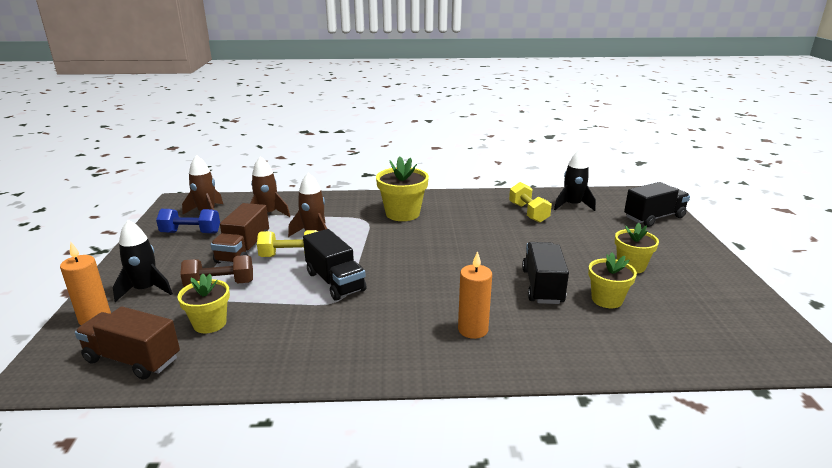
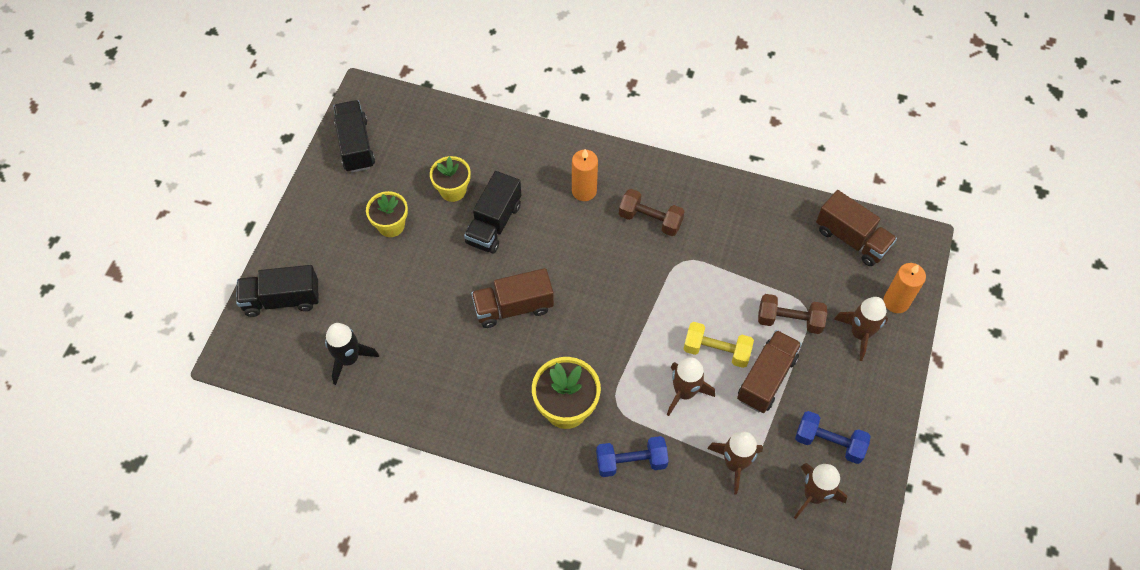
camera: 160 degrees left, 35 degrees up
(146, 290) = (860, 334): black rocket -> brown rocket
(210, 323) = (795, 264): yellow flower pot -> none
(335, 281) = (679, 290): black truck -> black truck (355, 145)
(344, 204) = (631, 462): none -> blue dumbbell
(385, 323) = (650, 220): none -> brown dumbbell
(478, 245) = (513, 307): none -> brown truck
(528, 213) = (415, 358): yellow dumbbell -> none

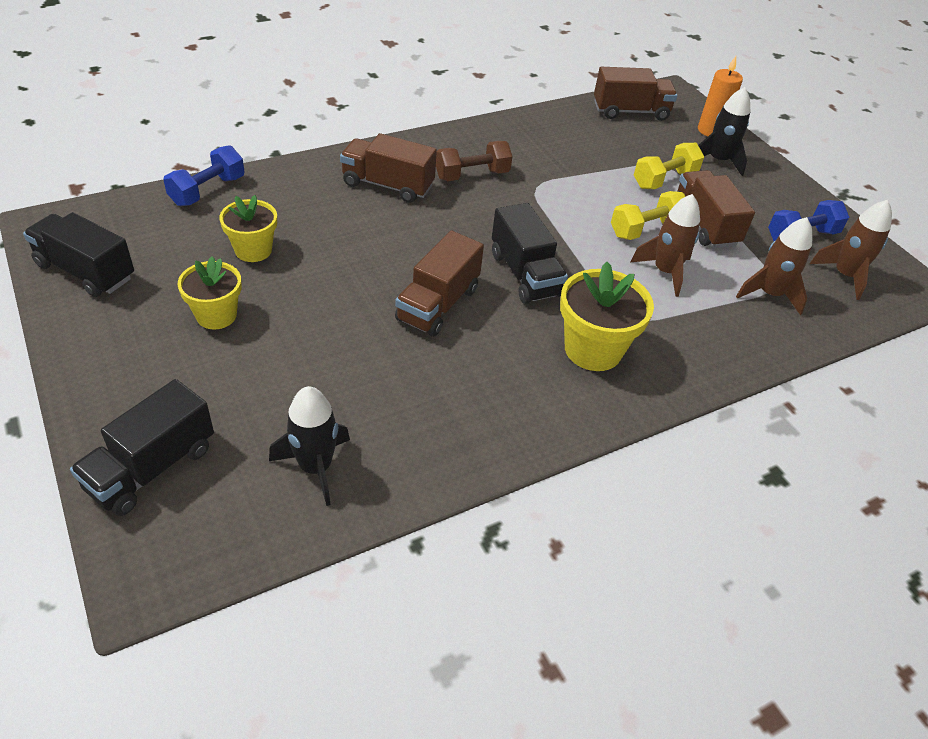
camera: 50 degrees left, 15 degrees down
(494, 224) = (332, 252): black truck -> black truck (525, 274)
(584, 191) = (388, 185): orange candle -> brown truck
(631, 462) = (701, 350): blue dumbbell -> blue dumbbell (208, 191)
(789, 320) = (664, 180): brown dumbbell -> yellow dumbbell
(860, 334) = (718, 160): brown rocket -> black rocket

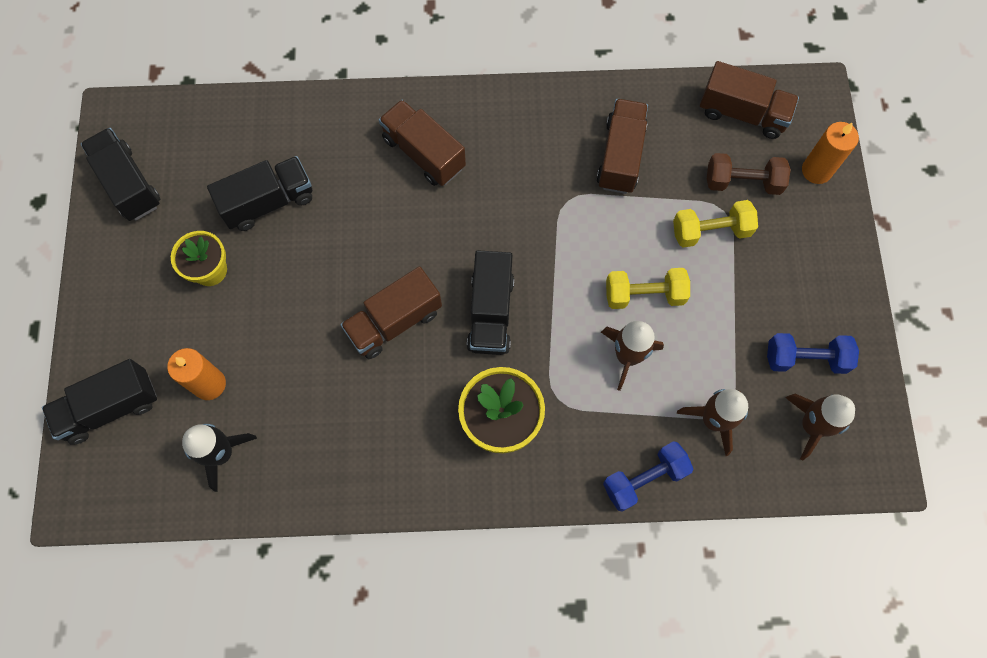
camera: 30 degrees right, 25 degrees up
(208, 191) = (259, 112): blue dumbbell -> blue dumbbell (644, 479)
(253, 250) = (268, 202): yellow flower pot -> black truck
(267, 409) = (209, 384): none -> orange candle
(472, 175) = (512, 163): brown dumbbell -> brown dumbbell (742, 182)
(704, 224) = (711, 308): brown truck -> brown truck (620, 156)
(718, 160) = (792, 220): black rocket -> none

